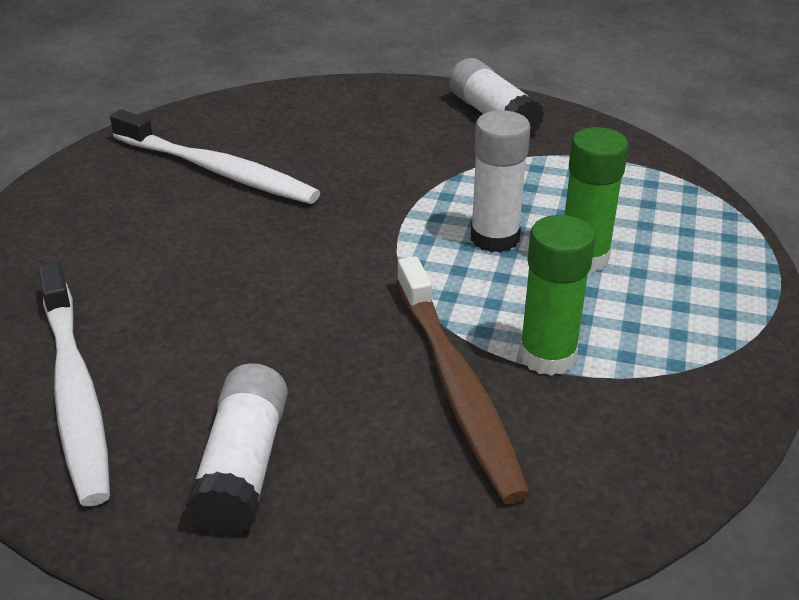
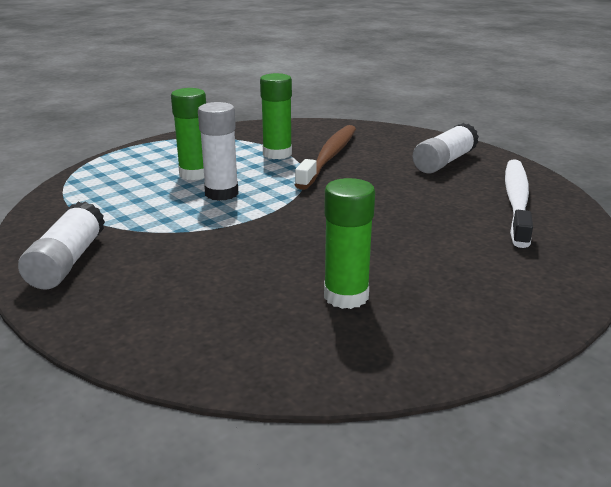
camera: 145 degrees left, 10 degrees down
(218, 170) = (346, 296): white toothbrush -> green glue stick

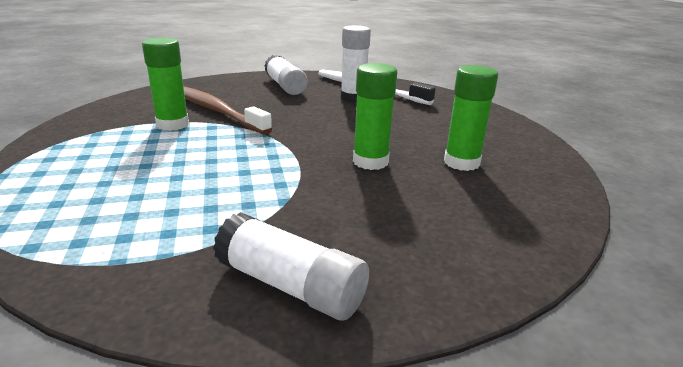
camera: 65 degrees left, 0 degrees up
(195, 174) = (154, 167): green glue stick -> green glue stick (370, 162)
(221, 193) = (225, 165): white glue stick -> white glue stick (353, 98)

